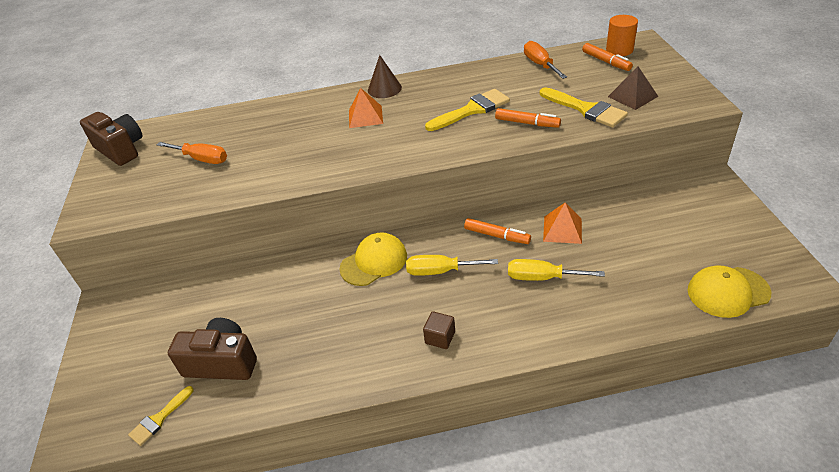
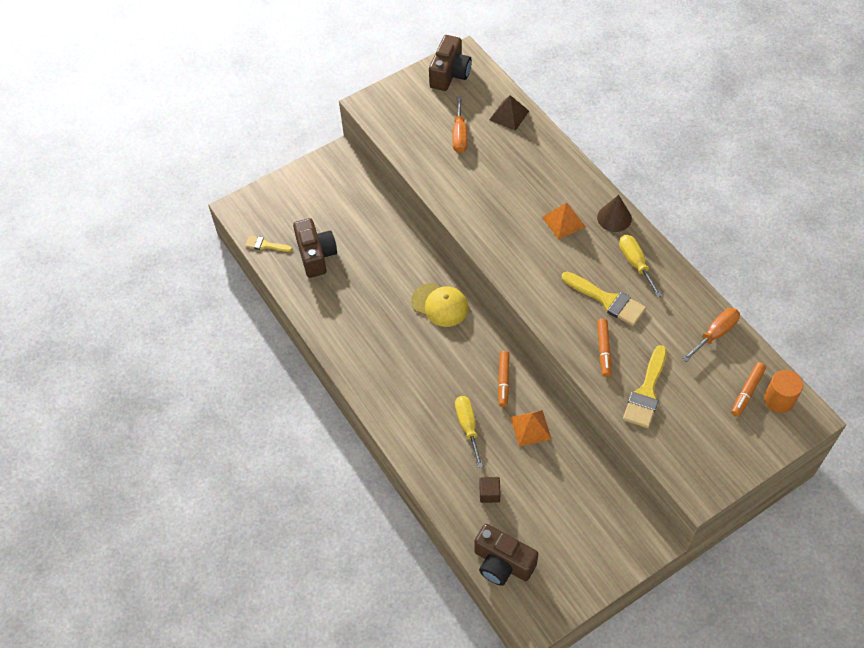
camera: 65 degrees right, 15 degrees up
(440, 271) = (447, 354): yellow screwdriver -> yellow screwdriver (635, 263)
(440, 337) = (383, 376): brown cube -> brown cube (489, 493)
(633, 96) = (686, 428): brown pyramid -> brown pyramid (509, 115)
(728, 292) = (502, 563): yellow cap -> brown camera

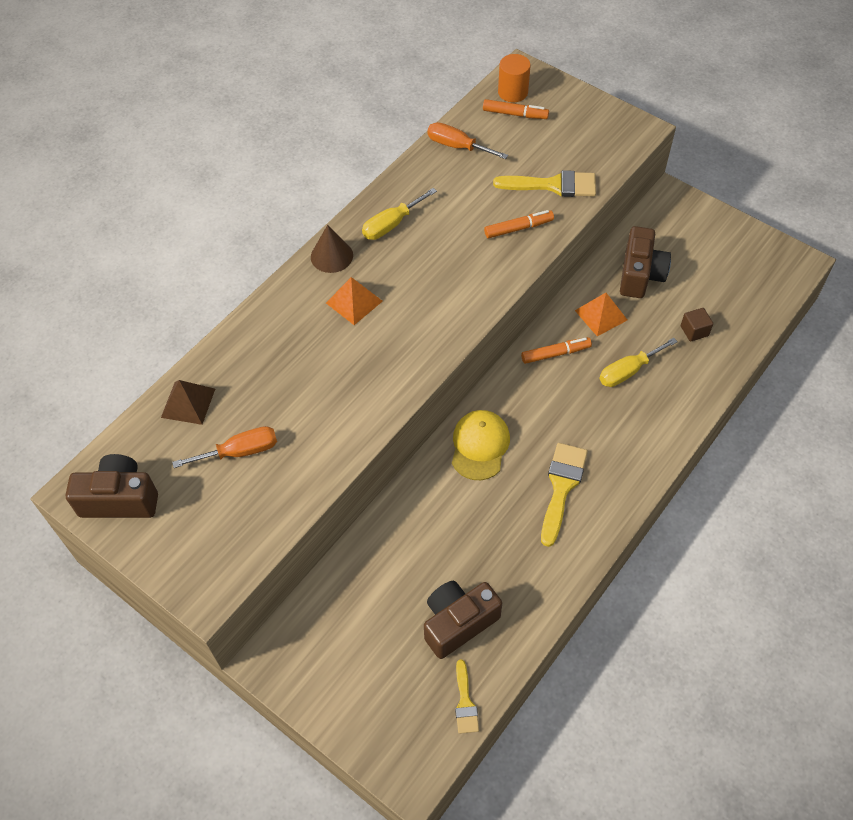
camera: 110 degrees left, 0 degrees up
(502, 563) = (760, 301): brown camera -> brown camera (640, 275)
(607, 300) = (452, 238): yellow brush -> yellow brush (561, 487)

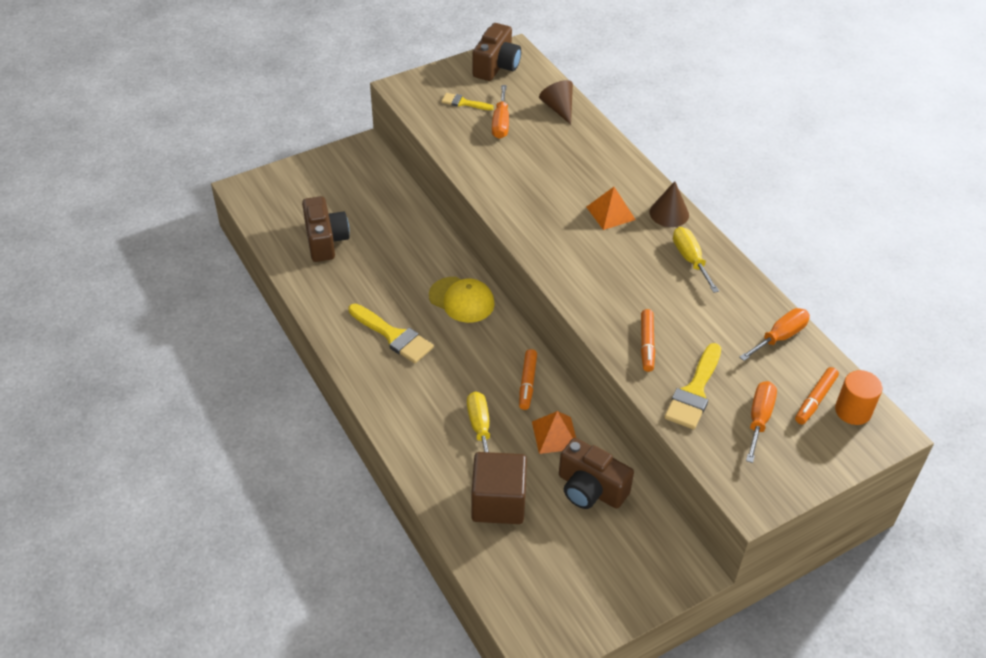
camera: 110 degrees right, 10 degrees down
(188, 403) = (558, 108): brown pyramid -> brown cone
(465, 702) = (269, 226): yellow brush -> yellow brush (463, 103)
(556, 141) = (759, 419): none -> orange screwdriver
(694, 331) = (498, 502): brown cube -> brown cube, size x2.13

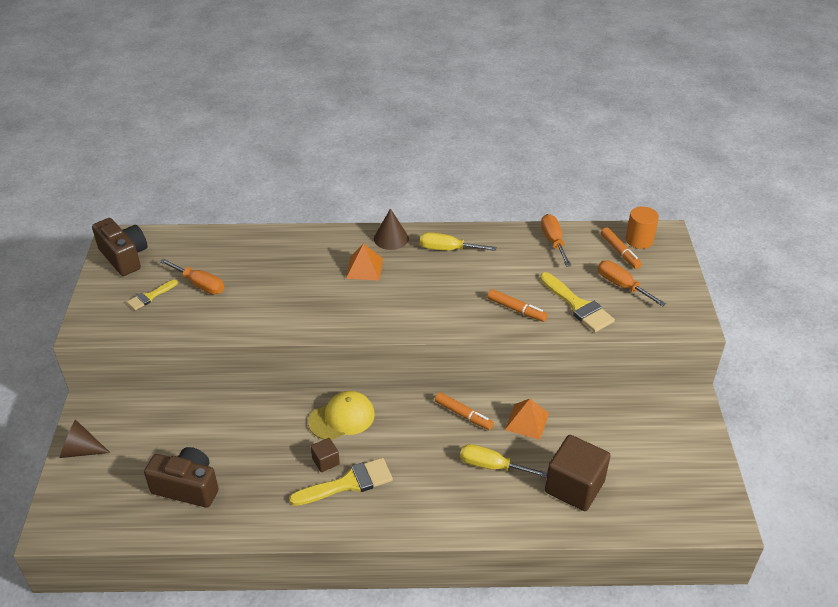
camera: 60 degrees left, 5 degrees down
(407, 311) = (325, 461): none -> brown cube
(558, 108) = (216, 244): brown cone -> brown cone (80, 450)
(590, 489) = (591, 424): brown camera -> none

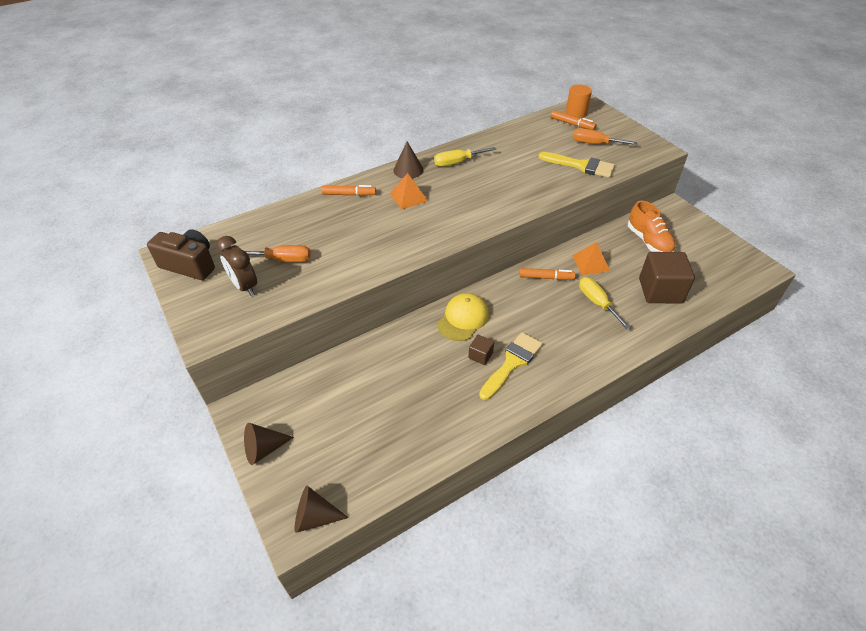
camera: 30 degrees left, 5 degrees up
(74, 526) = (315, 517): none -> brown cone
(150, 296) = (245, 286): yellow brush -> brown clock
(187, 487) = (388, 430): brown camera -> none
(491, 466) = (597, 302): yellow screwdriver -> yellow screwdriver turned 75 degrees clockwise
(516, 309) = (544, 183): orange marker -> orange marker (349, 194)
(553, 241) = (523, 132): orange screwdriver -> none
(618, 427) = (648, 241): none -> orange shoe

